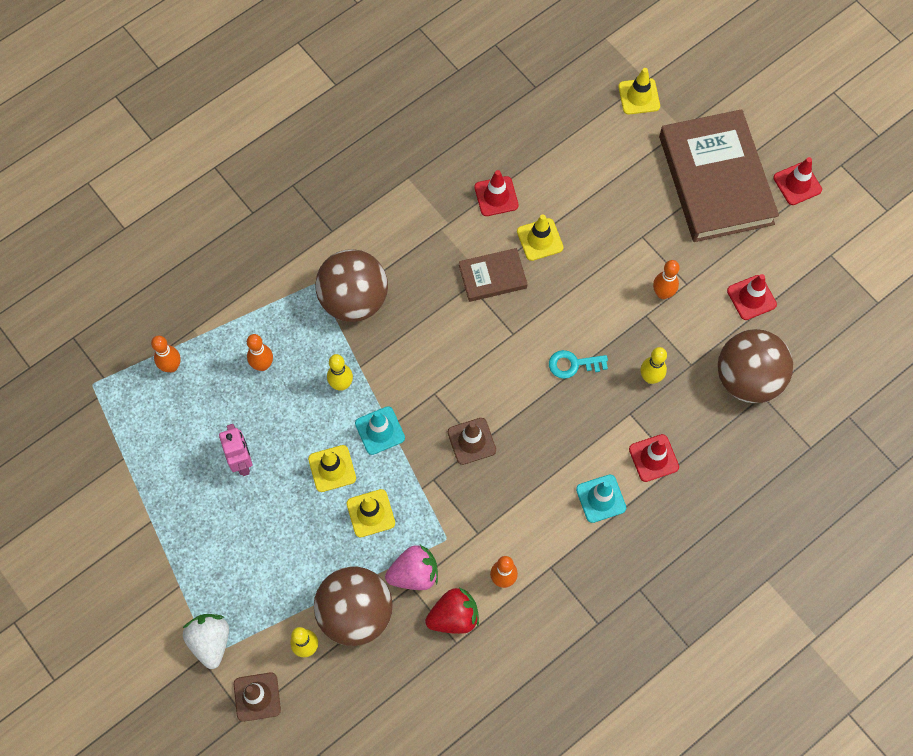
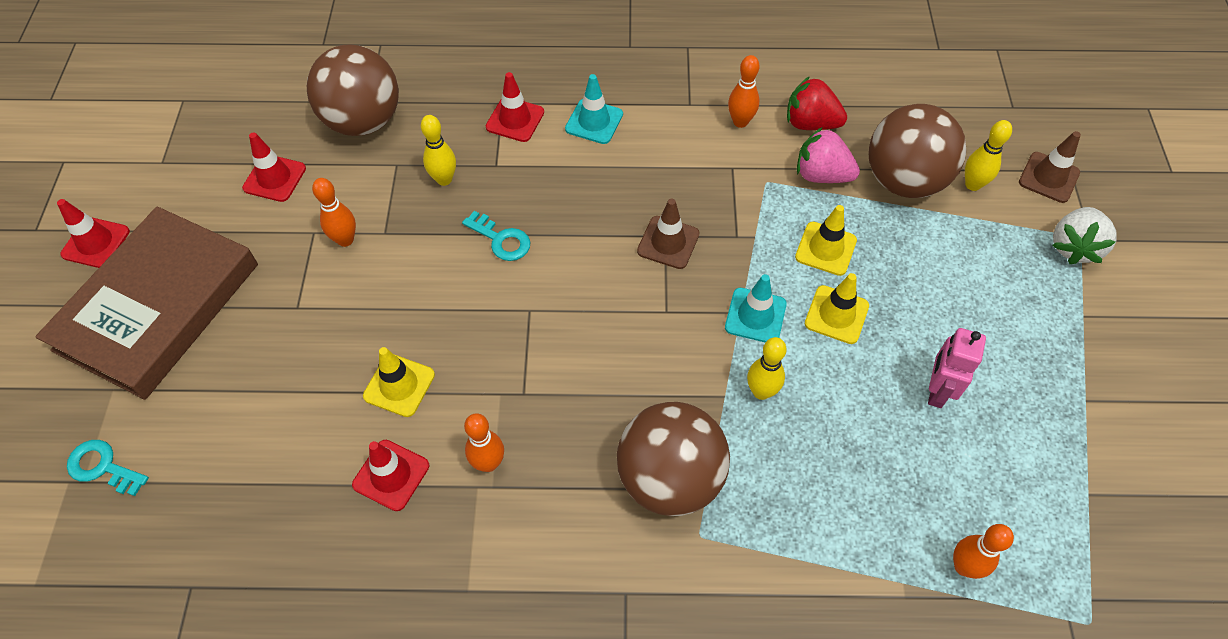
camera: 140 degrees left, 10 degrees down
(262, 365) = (841, 481): orange bowling pin -> orange bowling pin (488, 463)
(492, 277) = (490, 384): brown book -> none
(639, 96) = (103, 467): yellow traffic cone -> turquoise key

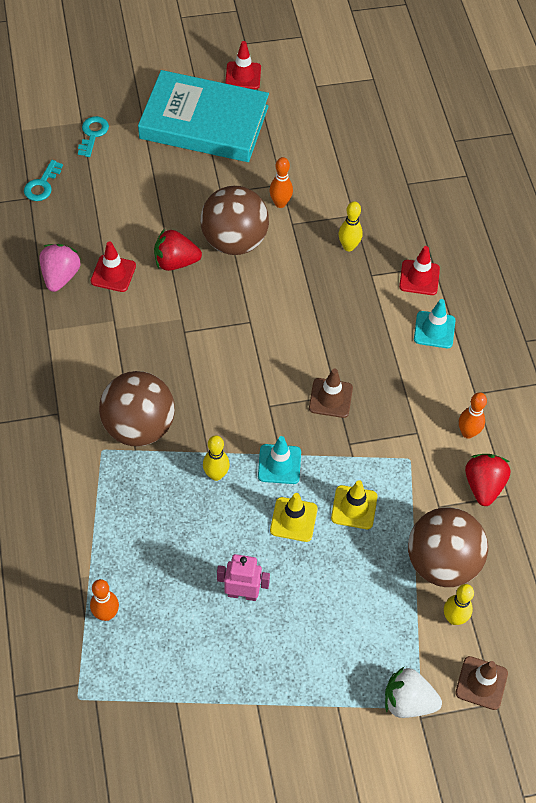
camera: 75 degrees right, 0 degrees up
(157, 306) = (204, 122): brown book -> turquoise book
(274, 178) = (320, 150): red traffic cone -> none
(363, 121) = (387, 185): brown ball -> brown ball (234, 241)
(399, 385) = (175, 262): yellow traffic cone -> red strawberry
(488, 463) = (131, 323): orange bowling pin -> none
(501, 240) = (304, 293): turquoise key -> turquoise key (42, 185)
(821, 175) = (429, 498): pink strawberry -> pink strawberry (60, 276)

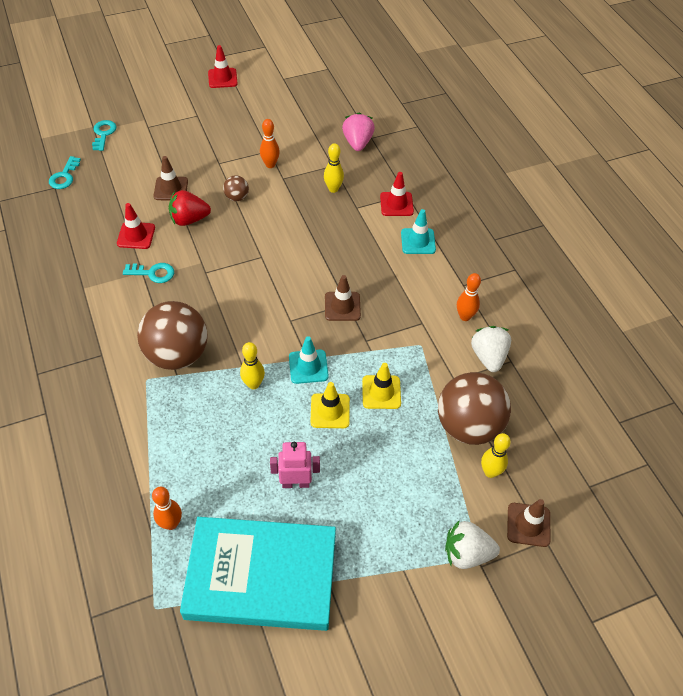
camera: 10 degrees left, 5 degrees down
(60, 276) = (89, 244): pink strawberry -> pink strawberry (357, 143)
(126, 324) = (153, 273): none -> turquoise key
(160, 219) = (171, 189): none -> brown traffic cone
(204, 122) = (196, 114): turquoise book -> turquoise book (261, 576)
(234, 241) = (237, 197): brown ball -> brown ball, size x0.44
(483, 485) = (488, 357): red strawberry -> white strawberry

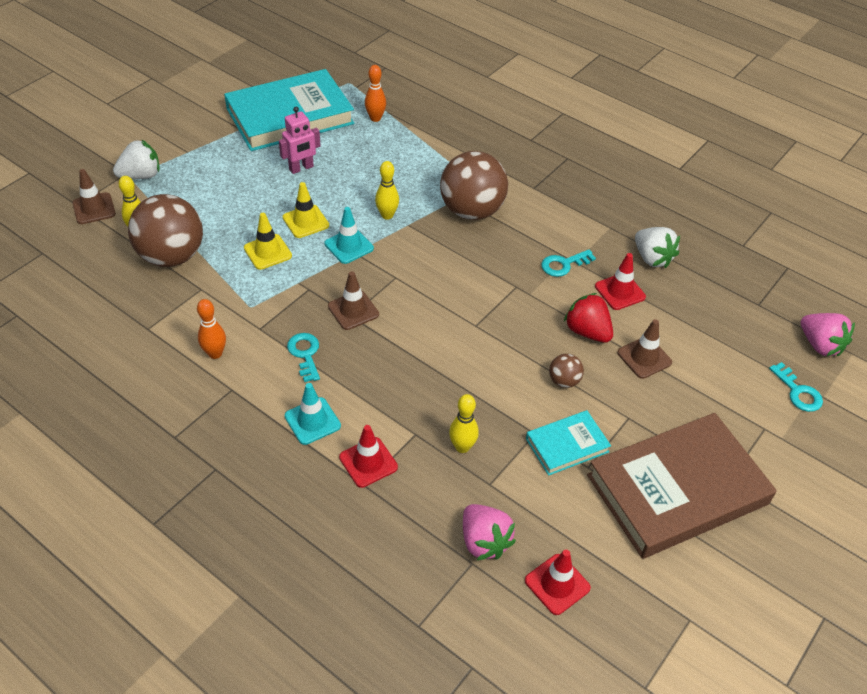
camera: 150 degrees right, 5 degrees down
(53, 149) = (820, 345): none -> pink strawberry
(64, 176) = (766, 320): turquoise key -> turquoise key (305, 354)
(189, 219) = (587, 331): red strawberry -> red strawberry turned 90 degrees counterclockwise
(222, 78) = (771, 568): red traffic cone -> red traffic cone (557, 584)
(231, 122) = (677, 489): none -> brown book
(270, 165) = (567, 445): orange bowling pin -> turquoise book
(488, 357) = (173, 323): white strawberry -> white strawberry (652, 258)

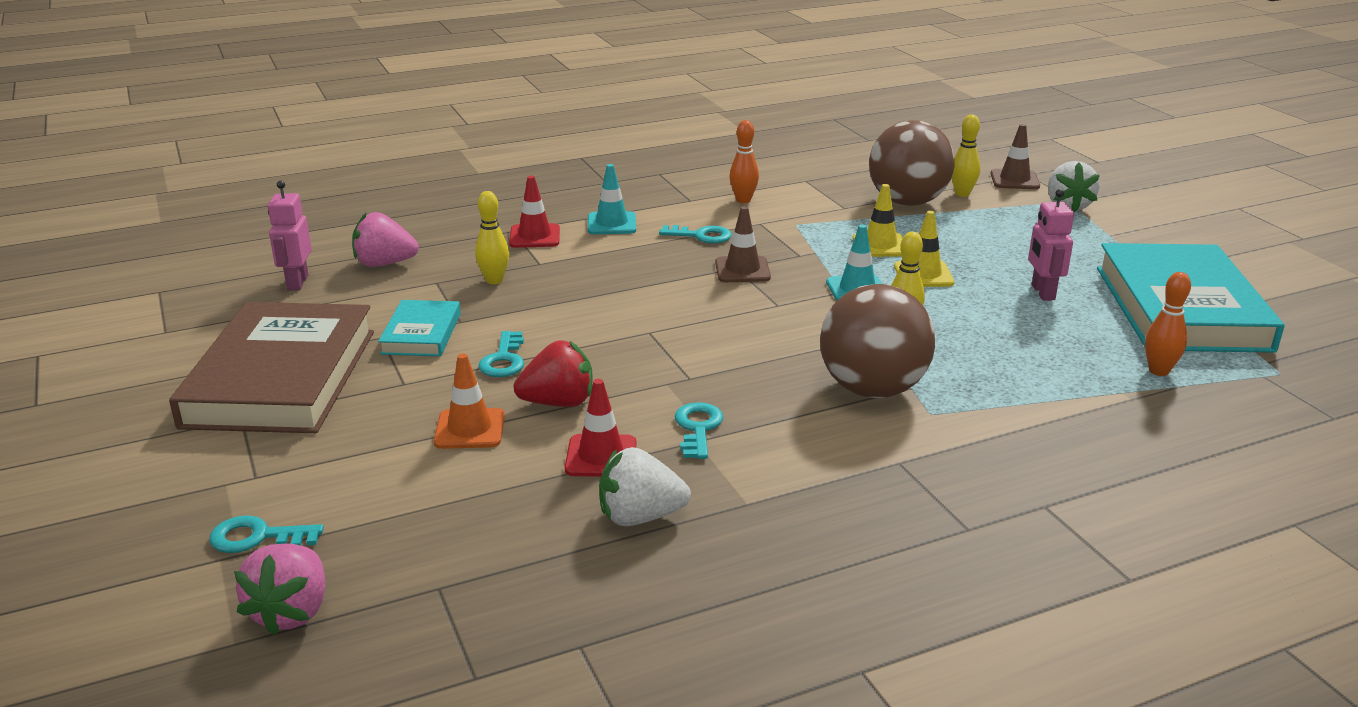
camera: 120 degrees right, 20 degrees down
(557, 584) = (297, 283): red traffic cone -> pink robot
(564, 381) = (503, 360): brown ball -> turquoise key
(644, 357) = (469, 429): brown traffic cone -> orange traffic cone
(820, 345) = (291, 612): pink strawberry -> pink strawberry turned 75 degrees counterclockwise

